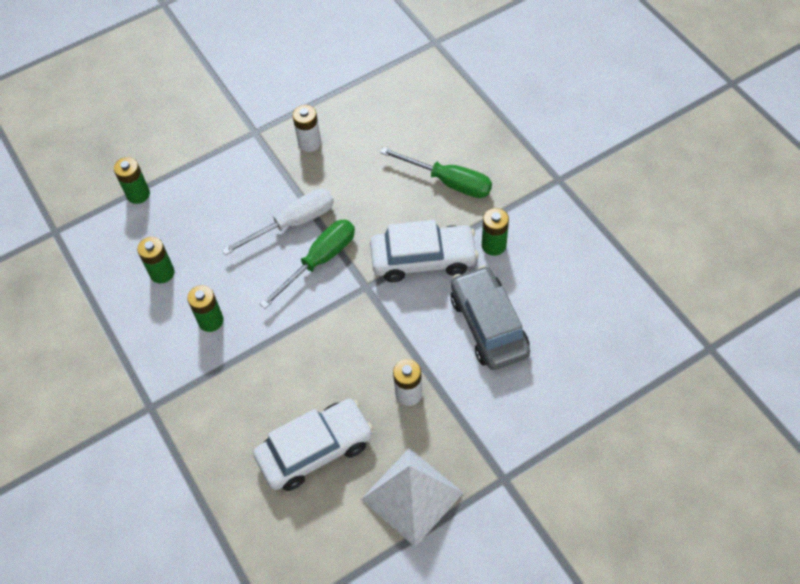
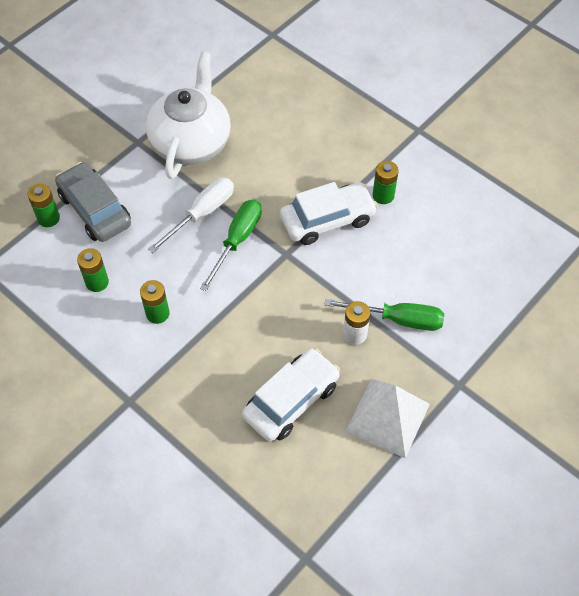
camera: 20 degrees left, 0 degrees up
(309, 143) = (191, 142): white battery -> white teapot
(448, 182) = (326, 150): green screwdriver -> green screwdriver (398, 319)
(488, 325) = (402, 262): grey car -> grey car (95, 210)

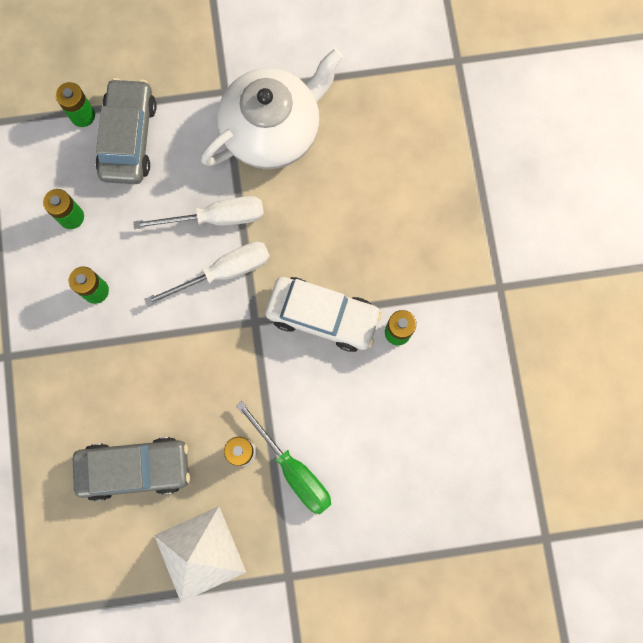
camera: 40 degrees right, 20 degrees up
(237, 240) = (224, 272): green screwdriver -> white screwdriver
(291, 400) = (135, 468): white car -> grey car

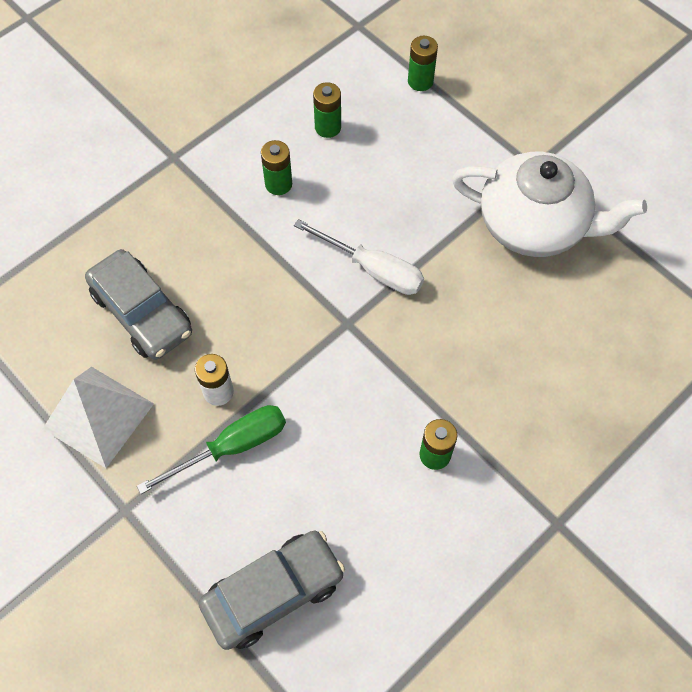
camera: 55 degrees right, 15 degrees down
(128, 138) = (430, 124): grey car -> grey car (273, 592)
(217, 218) = (417, 232): white screwdriver -> none
(293, 470) = (232, 447): green screwdriver -> green screwdriver turned 135 degrees counterclockwise
(323, 316) = (398, 377): white car -> none

